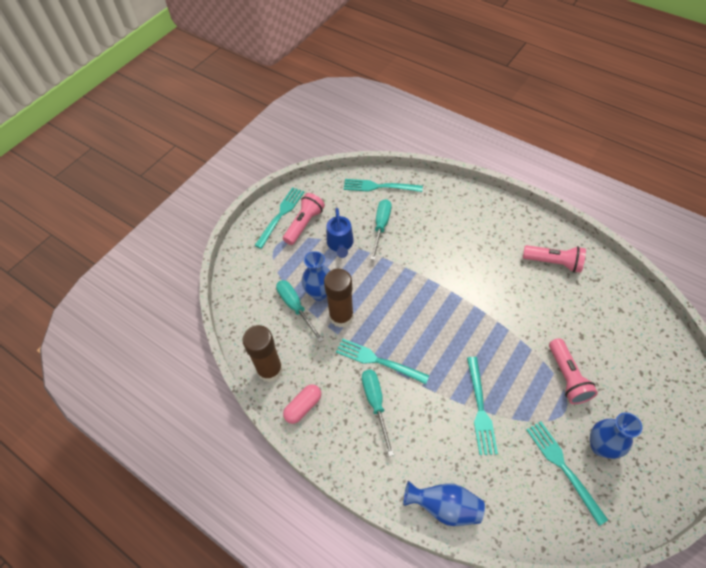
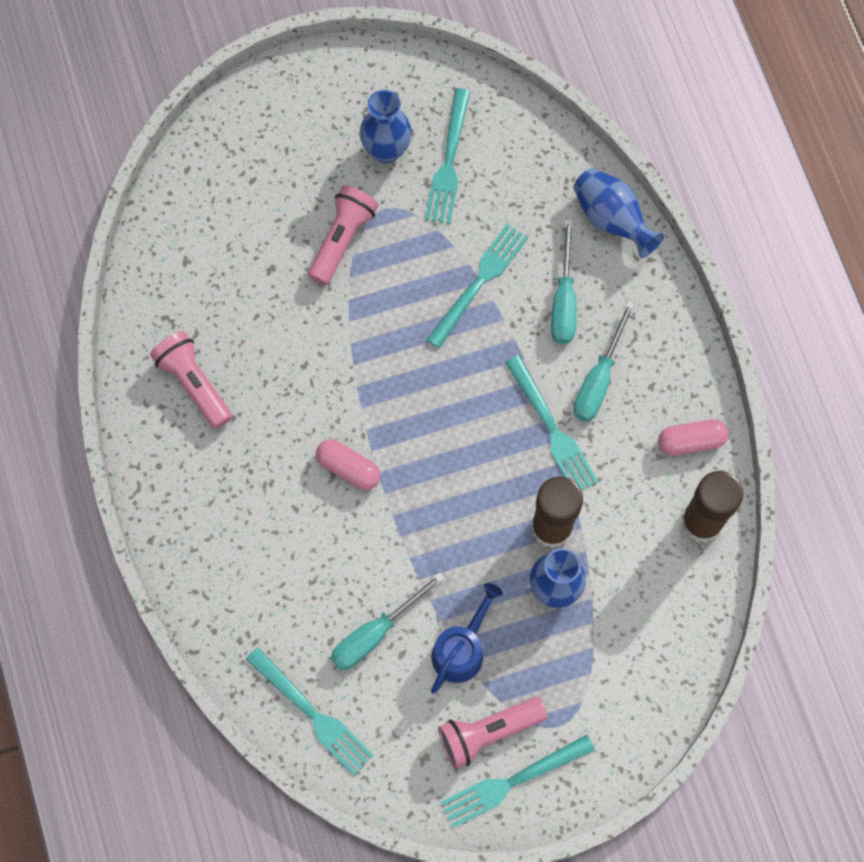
camera: 145 degrees left, 15 degrees up
(295, 307) = (604, 591): turquoise screwdriver -> turquoise screwdriver (564, 300)
(453, 277) = (348, 468): none -> pink capsule

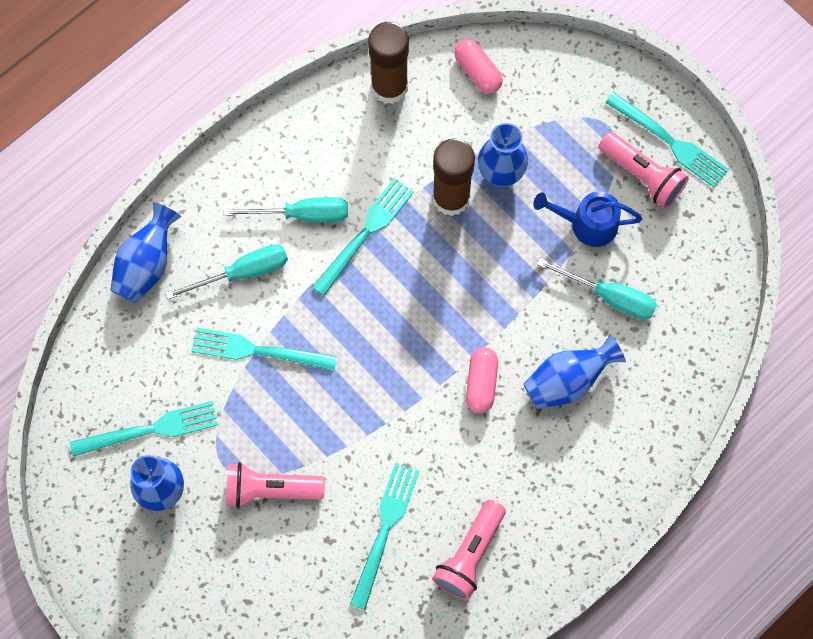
camera: 115 degrees left, 0 degrees up
(311, 550) = (567, 380): none -> blue vase
(313, 714) = (700, 314): turquoise fork -> turquoise fork (385, 528)
(691, 441) = (323, 121): pink capsule -> pink capsule (477, 72)

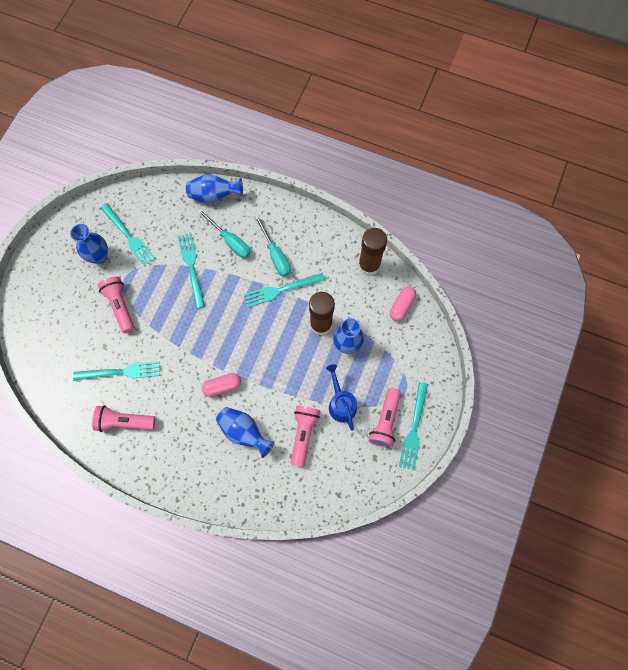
camera: 65 degrees right, 0 degrees up
(366, 232) = (280, 290): turquoise fork -> turquoise fork turned 150 degrees clockwise
(609, 296) = (303, 434): turquoise screwdriver -> pink flashlight

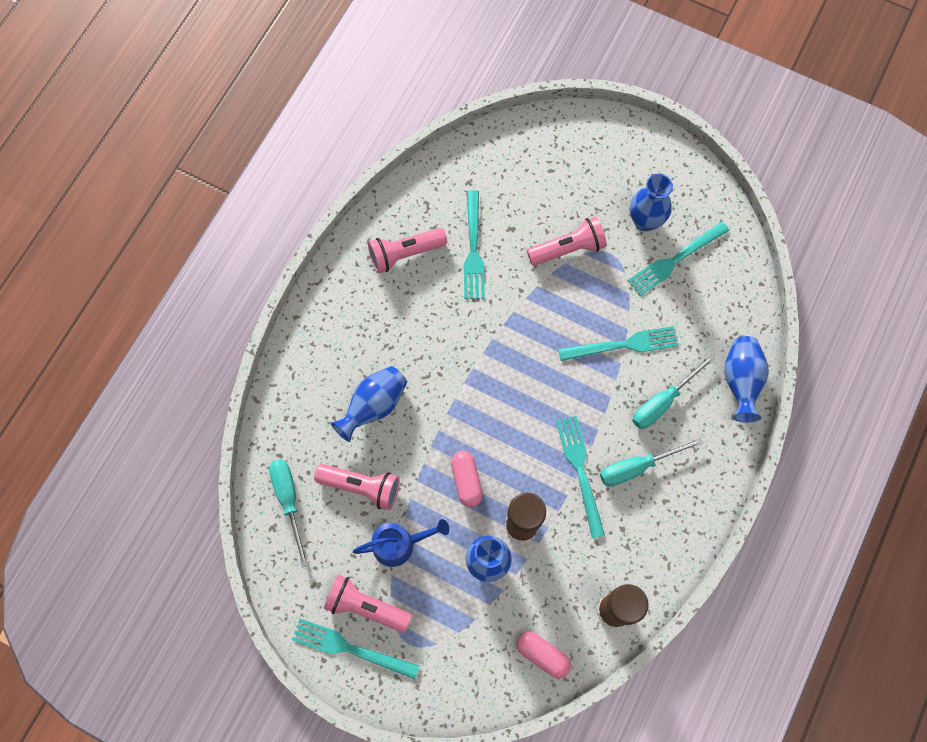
camera: 95 degrees right, 0 degrees up
(124, 422) = (405, 254): pink flashlight -> pink flashlight turned 120 degrees counterclockwise
(222, 386) = (441, 380): pink capsule -> pink capsule (466, 481)
(318, 485) = (289, 501): none -> turquoise screwdriver

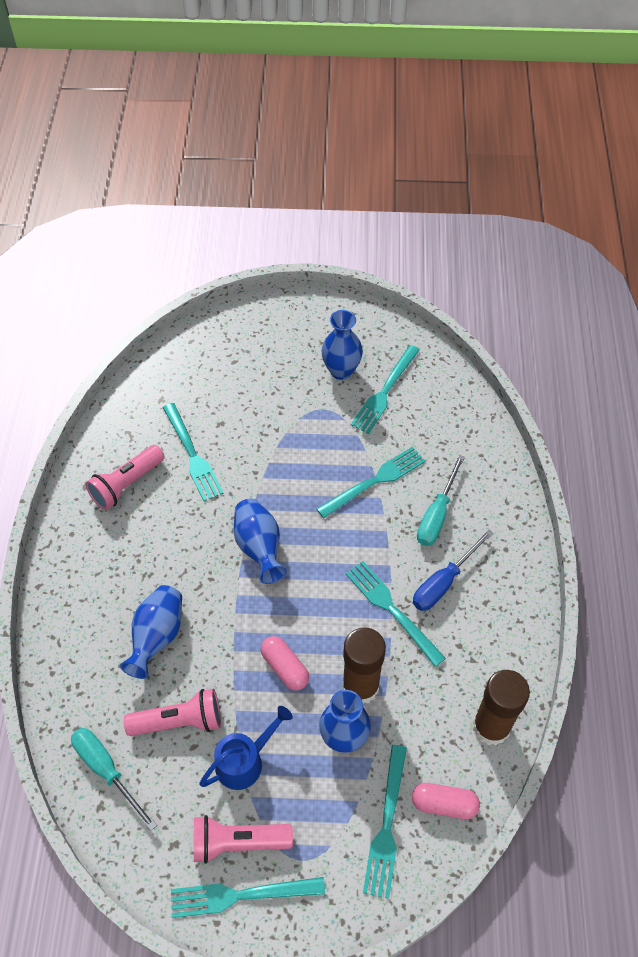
camera: 25 degrees left, 15 degrees down
(487, 650) = (386, 826): none -> turquoise fork
(568, 249) = (282, 420): pink flashlight -> none
(637, 467) = (443, 582): turquoise screwdriver -> blue screwdriver
(740, 381) = (497, 469): blue vase -> blue vase (259, 547)

